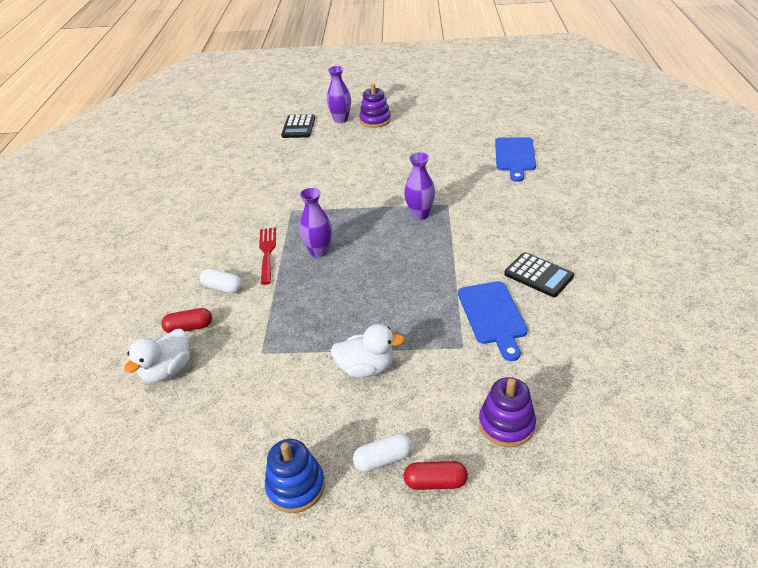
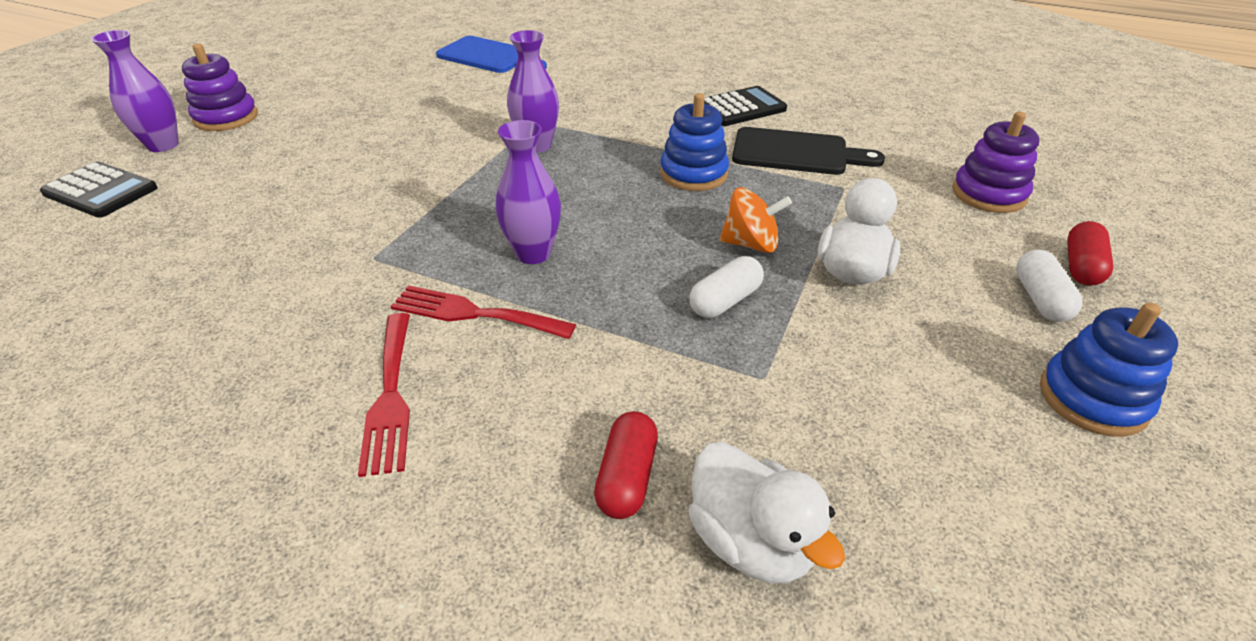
camera: 70 degrees left, 0 degrees up
(211, 253) = (390, 396): none -> red fork
(223, 288) = (531, 398): white capsule -> white capsule (725, 301)
(370, 321) = (751, 244): none -> orange spinning top
(431, 279) = (693, 174): none -> blue stacking toy
(492, 316) = (796, 153): blue cutting board -> black cutting board

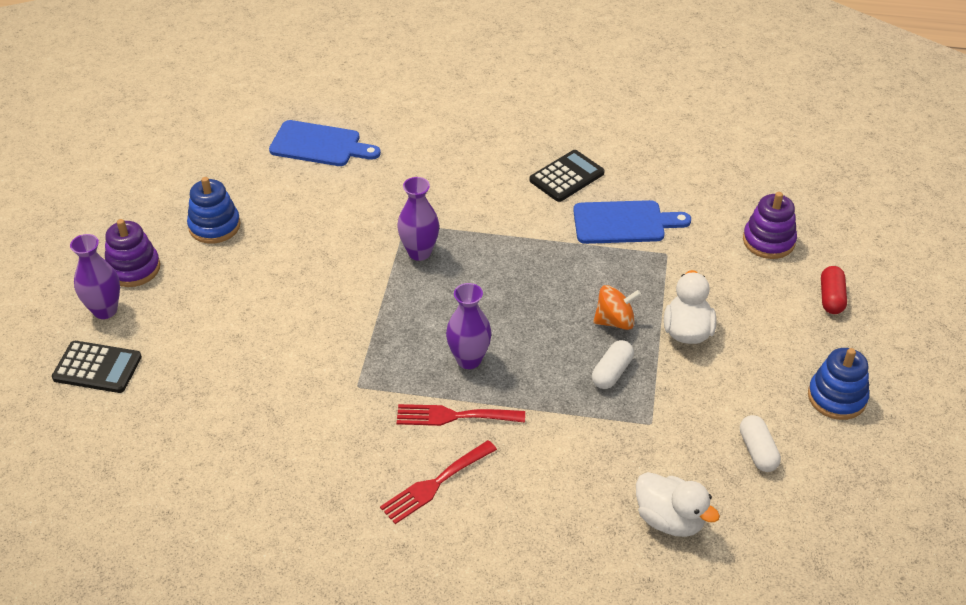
camera: 15 degrees left, 5 degrees up
(390, 396) = (435, 484): red fork -> red fork turned 75 degrees clockwise
(627, 477) = (594, 501): red capsule -> none
(693, 174) = (553, 260): blue stacking toy -> blue stacking toy (214, 226)
(796, 153) = (624, 223): black cutting board -> blue cutting board
(1040, 299) = (806, 330): white capsule -> white capsule (757, 451)

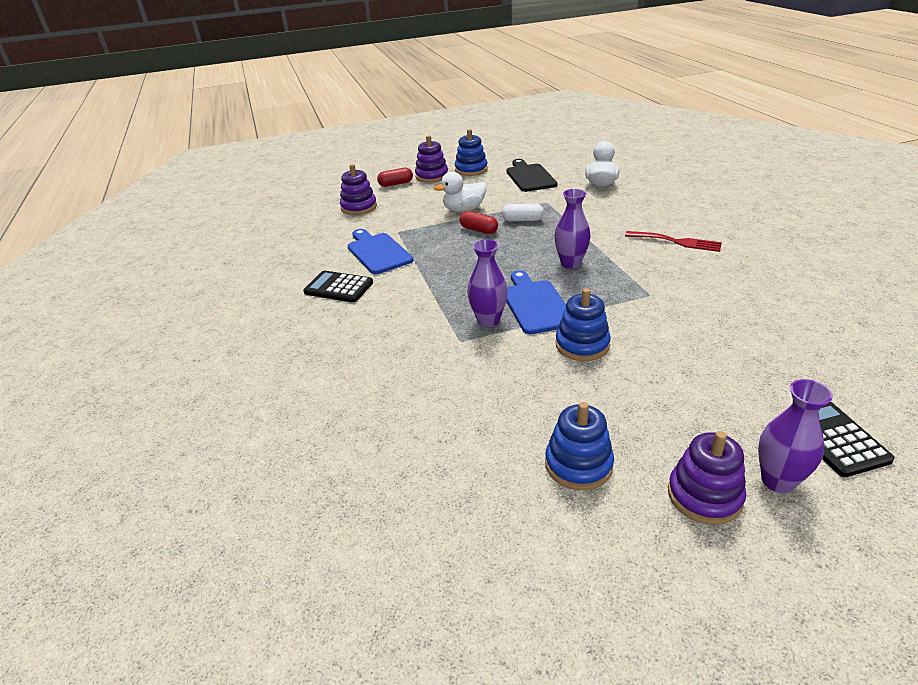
camera: 115 degrees left, 10 degrees down
(319, 145) = (382, 449): blue cutting board -> blue cutting board (536, 304)
(329, 294) = (582, 345): none -> blue stacking toy
(453, 416) = (622, 253): red fork -> none
(615, 321) = (479, 230): orange spinning top -> red capsule
(757, 451) = (530, 177): white capsule -> black cutting board
(838, 344) = (432, 176): none -> purple stacking toy

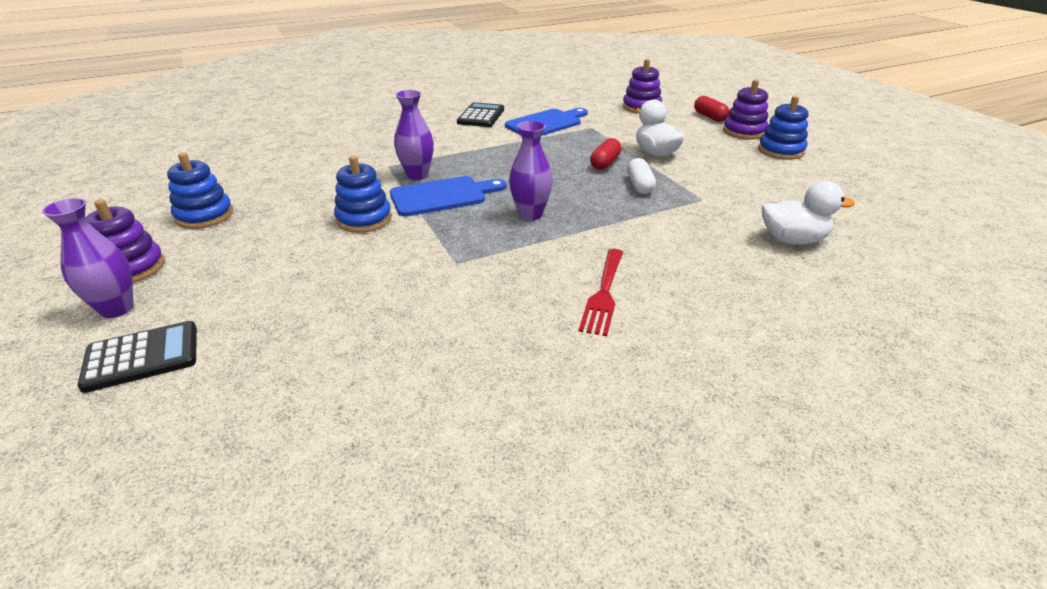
camera: 80 degrees right, 0 degrees up
(530, 177) = (782, 187): black cutting board -> none

